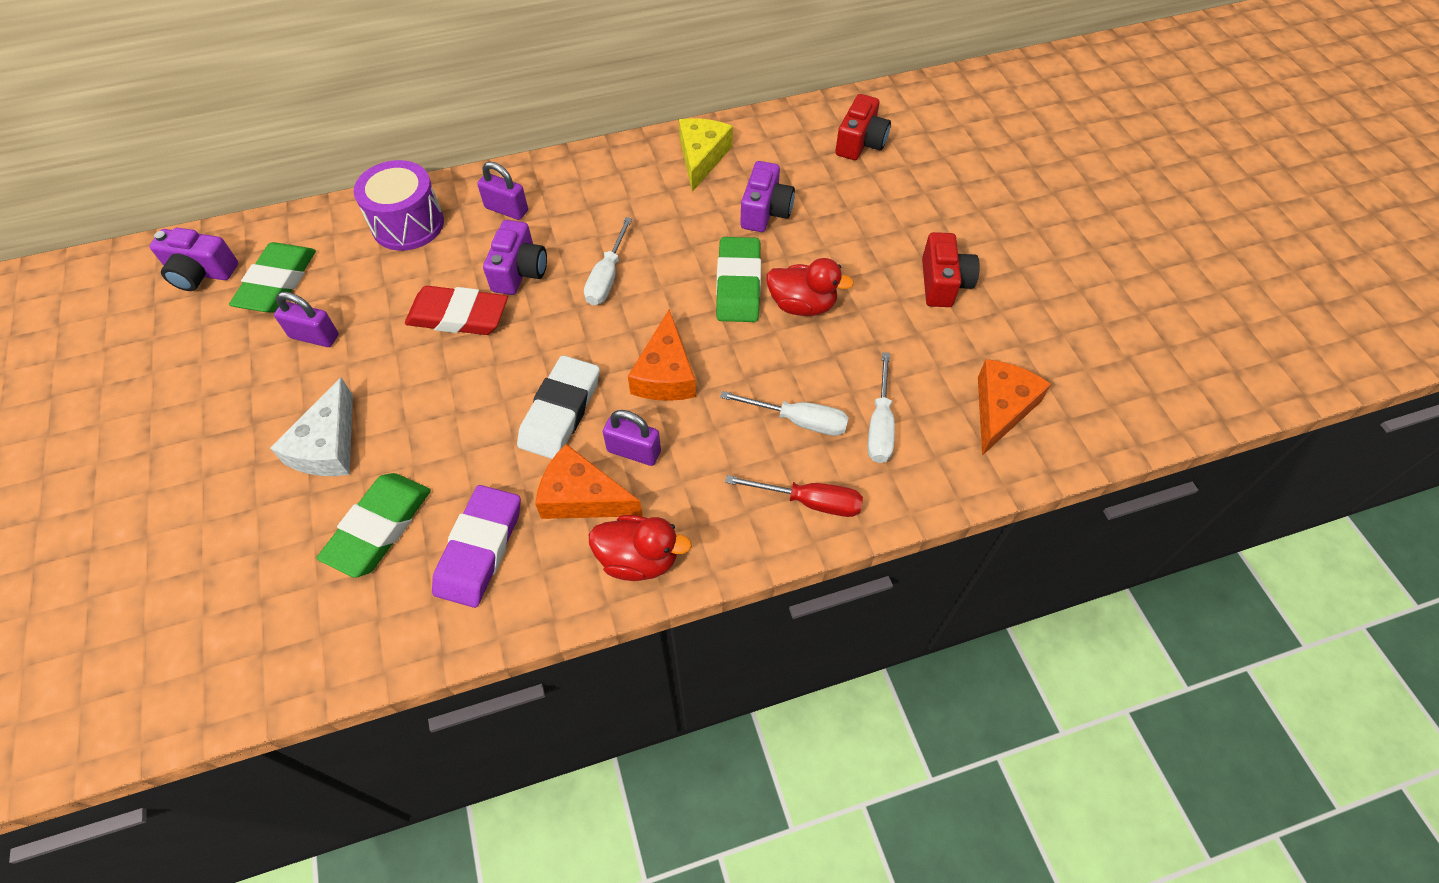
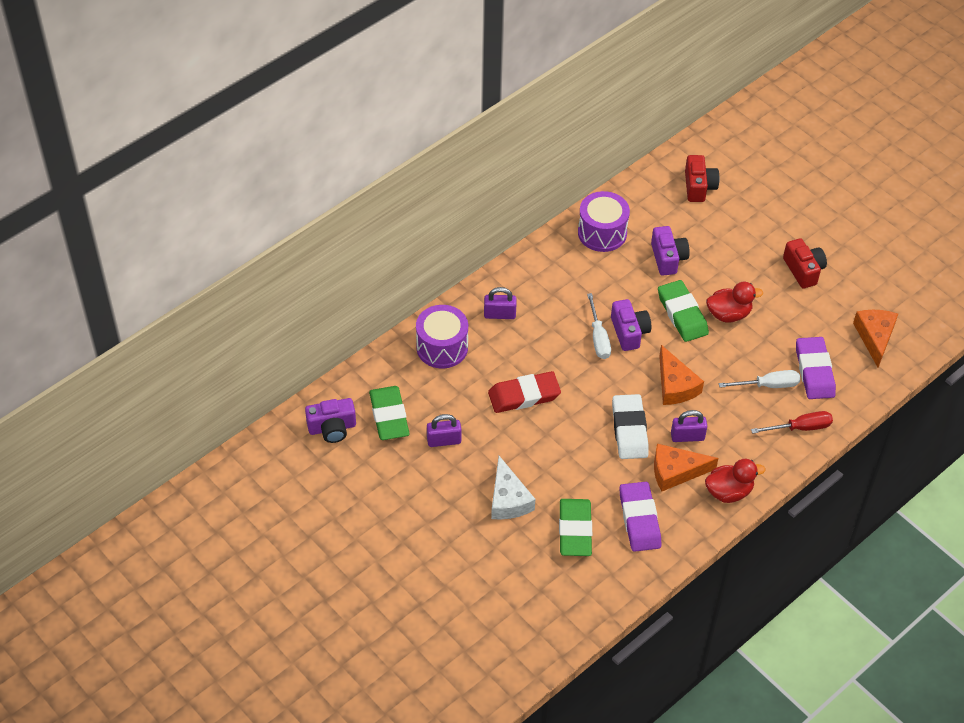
camera: 25 degrees left, 5 degrees down
(519, 271) = (540, 353): purple camera -> purple camera (629, 332)
(702, 157) = (602, 233): yellow cheese -> purple drum
(880, 425) = (814, 371): white screwdriver -> purple eraser

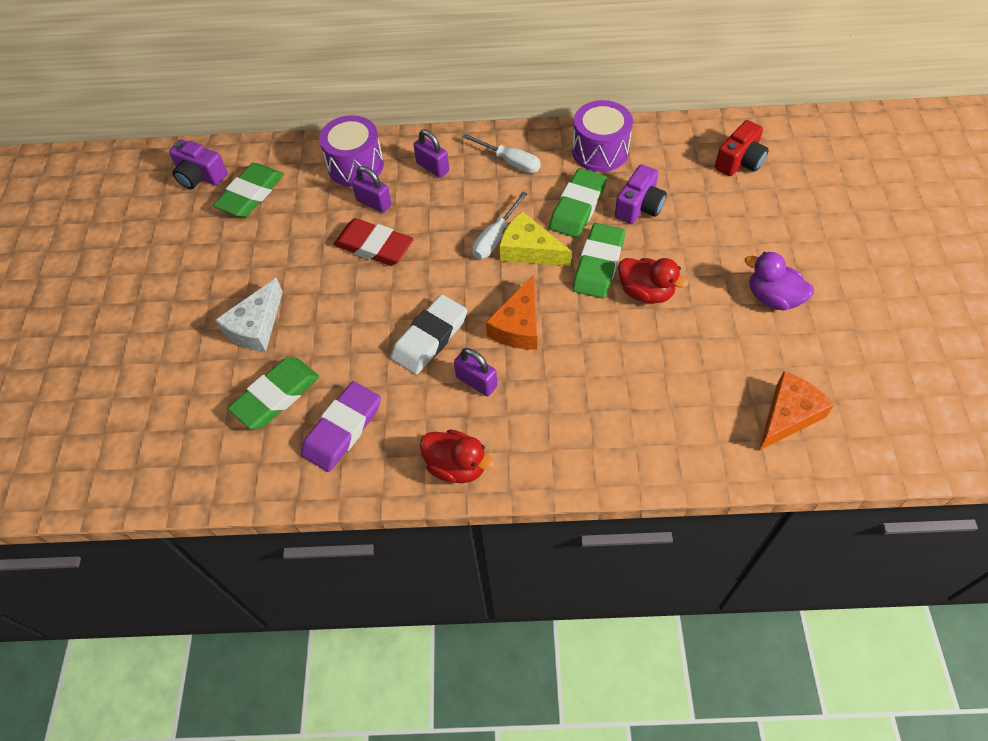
camera: 45 degrees right, 5 degrees up
(444, 440) = (267, 241): purple padlock -> purple padlock (374, 203)
(629, 283) = (577, 207): none -> green eraser
(629, 332) = (529, 250): purple camera -> yellow cheese
(676, 471) = (428, 408): orange cheese -> none
(768, 385) = (613, 387): white screwdriver -> white screwdriver (510, 162)
(800, 428) = (602, 454): red screwdriver -> none
(803, 270) = (773, 298): red camera -> purple duck
(814, 371) = (680, 405): purple eraser -> none

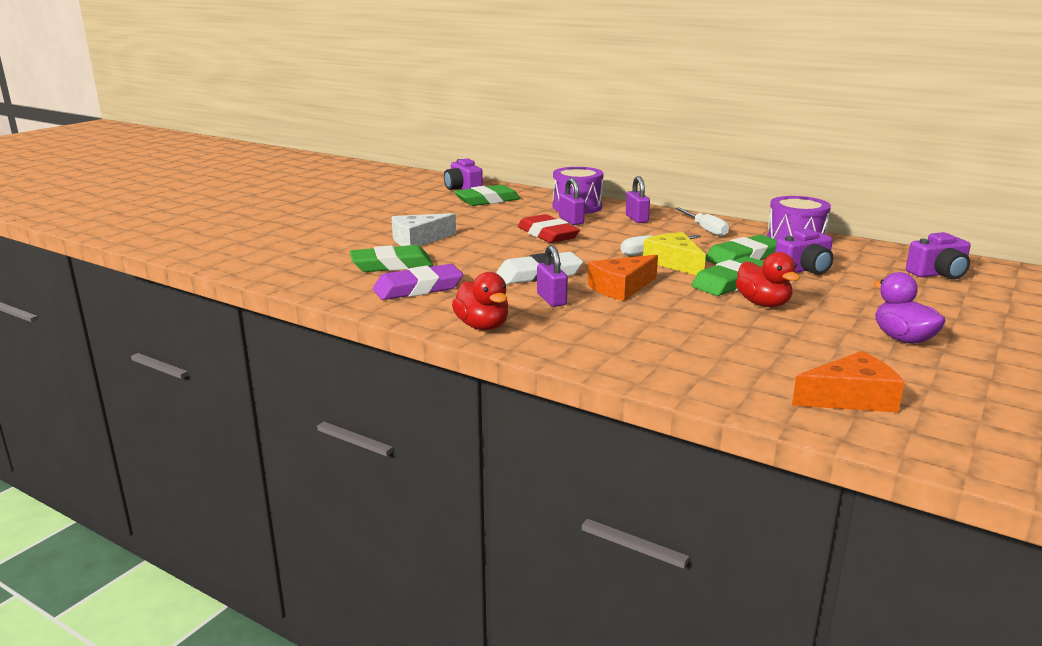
camera: 30 degrees right, 35 degrees down
(739, 161) = (938, 274): red camera -> purple camera

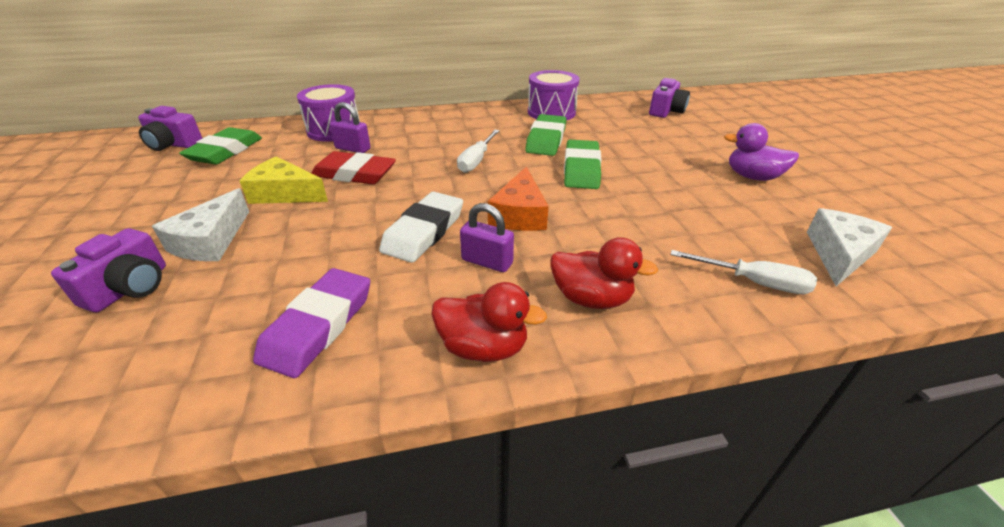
camera: 45 degrees left, 15 degrees up
(391, 265) = (226, 301): green eraser -> none
(636, 219) = (407, 127): purple padlock -> none
(674, 263) = (511, 165): yellow cheese -> yellow cheese (285, 193)
(705, 230) = (476, 121): white screwdriver -> white screwdriver (753, 282)
(763, 304) = (635, 182): red duck -> red duck (591, 298)
(804, 269) = (600, 136): purple camera -> purple camera (130, 288)
(851, 398) = (839, 254): orange cheese -> white cheese

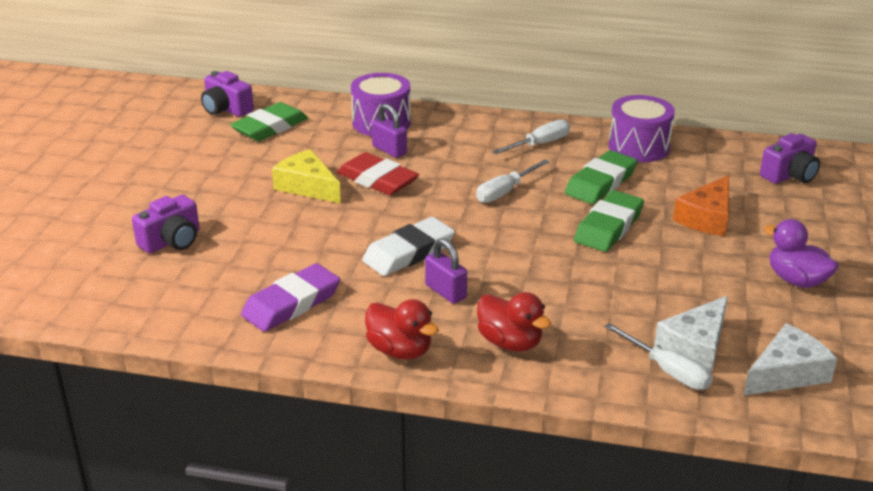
camera: 25 degrees right, 5 degrees down
(211, 241) = (235, 217): white cheese -> white cheese (695, 346)
(477, 123) = (539, 144): none -> white screwdriver
(519, 214) = (506, 258): orange cheese -> orange cheese (707, 218)

